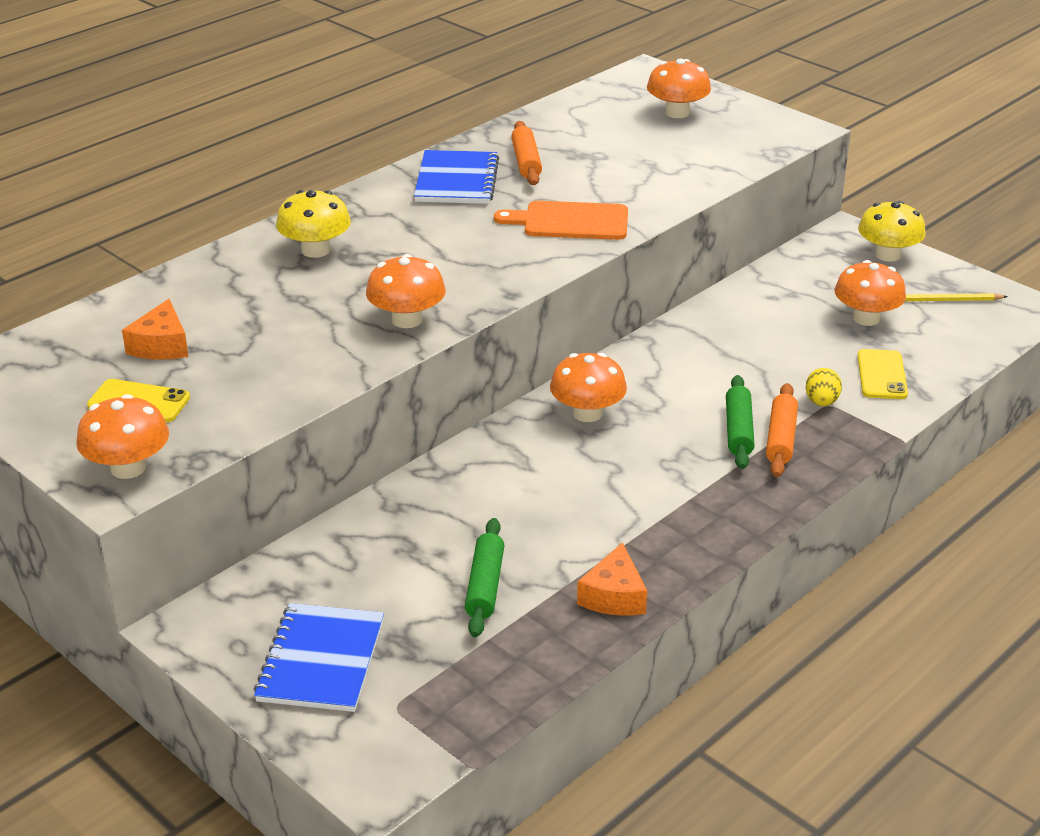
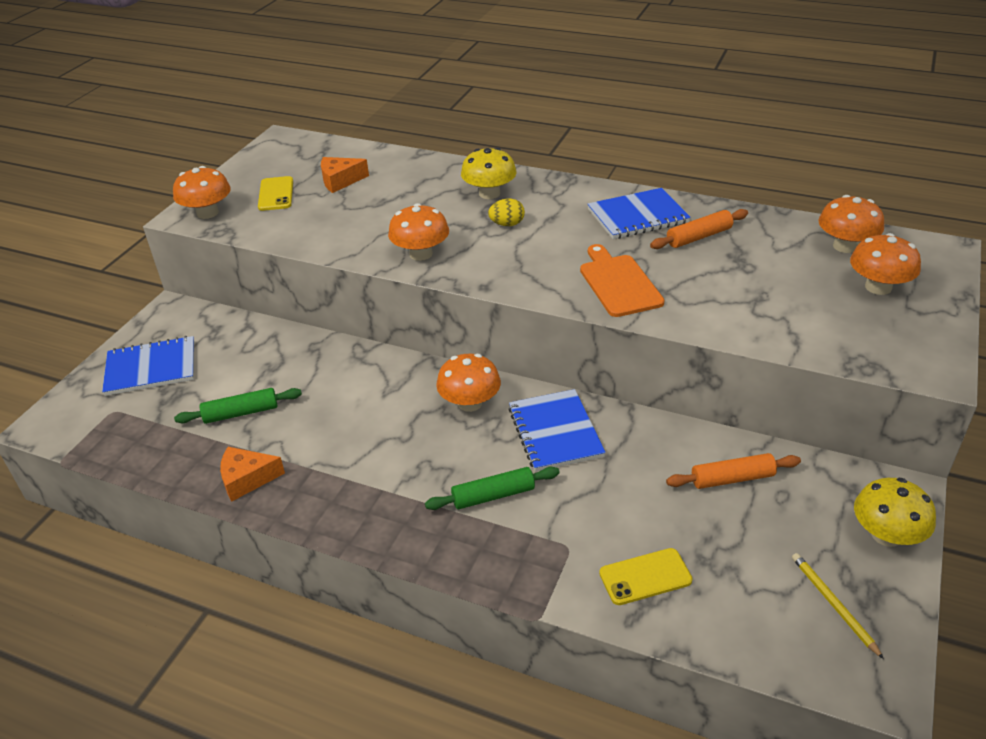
camera: 70 degrees right, 5 degrees up
(669, 372) = (555, 432): none -> blue notebook
(781, 439) = (495, 526): orange rolling pin -> orange rolling pin (732, 479)
(821, 402) = (569, 541): yellow egg -> yellow egg (507, 224)
(866, 318) = (742, 543): orange mushroom -> orange mushroom (845, 246)

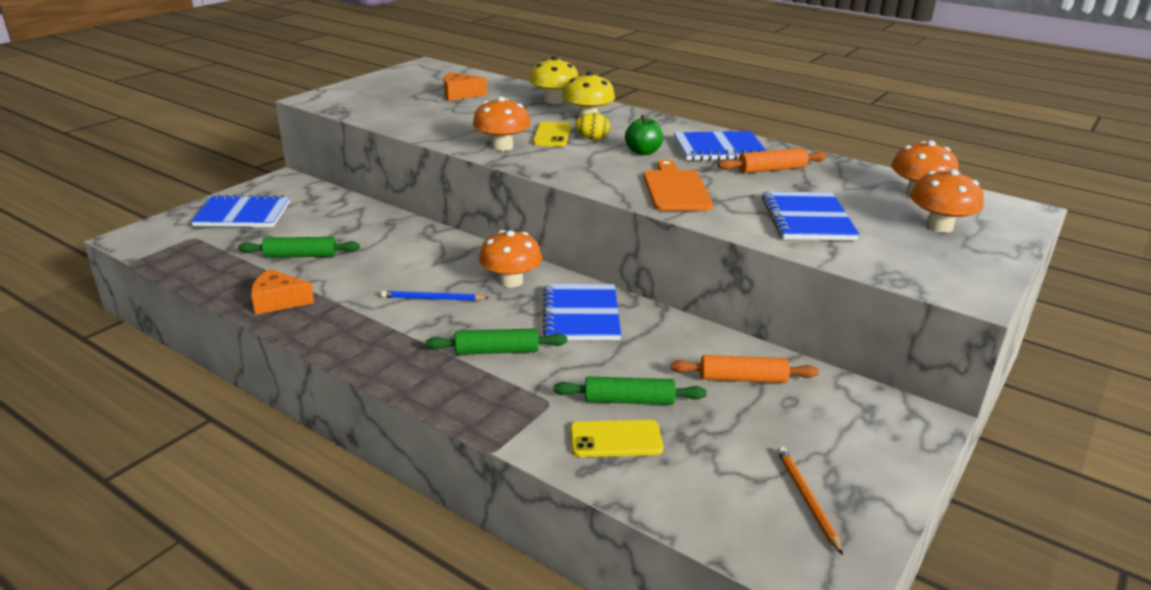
camera: 10 degrees right, 10 degrees down
(207, 213) = (334, 99): orange mushroom -> none
(276, 194) = (399, 96): yellow phone -> yellow phone (552, 135)
(402, 442) = (432, 299): none -> blue pencil
(565, 235) = (643, 152): none -> green apple
(639, 528) = (629, 401): none -> green rolling pin
(757, 301) = (807, 219): none -> blue notebook
(833, 604) = (806, 499): yellow pencil -> orange pencil
(886, 535) = (890, 452): yellow mushroom -> yellow mushroom (554, 101)

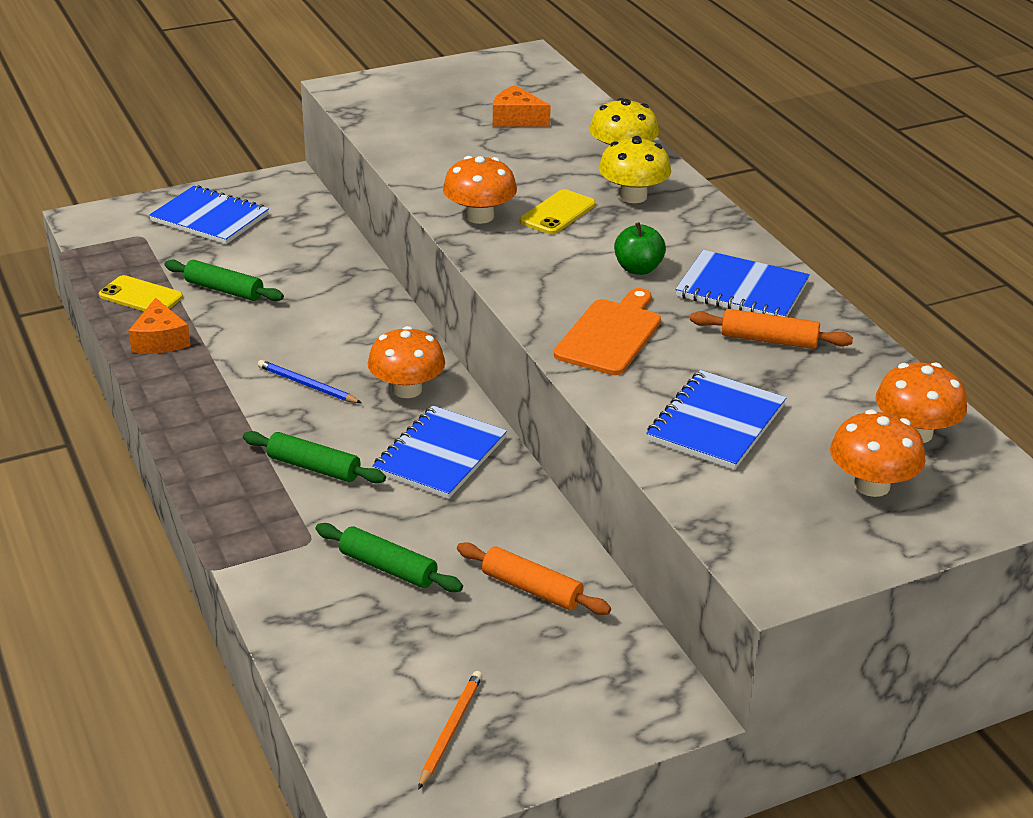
camera: 30 degrees right, 5 degrees up
(278, 301) = (160, 340): orange cheese -> orange cheese turned 135 degrees counterclockwise
(592, 138) = (600, 231): yellow egg -> none
(615, 439) = (334, 601): yellow phone -> yellow phone (141, 296)

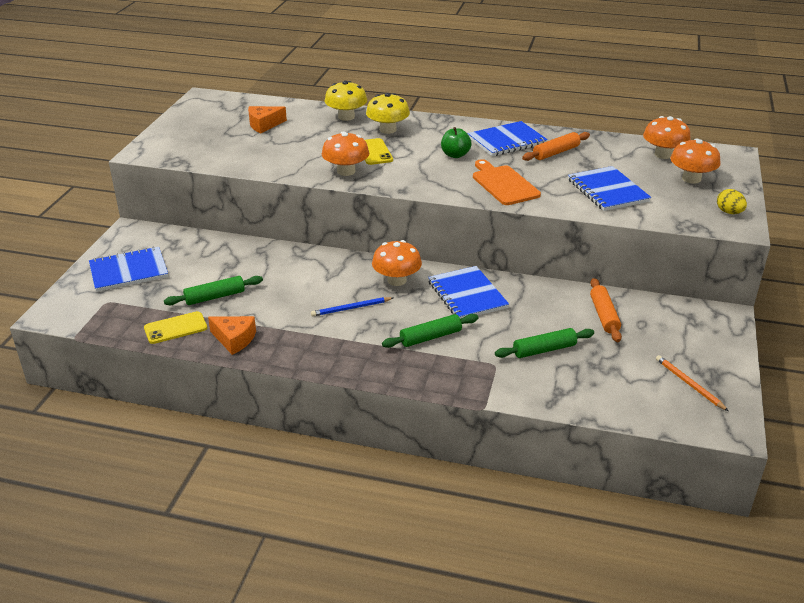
camera: 50 degrees left, 0 degrees up
(531, 589) = (604, 315): orange rolling pin -> orange rolling pin turned 75 degrees counterclockwise
(810, 556) = (729, 212): none -> yellow egg

